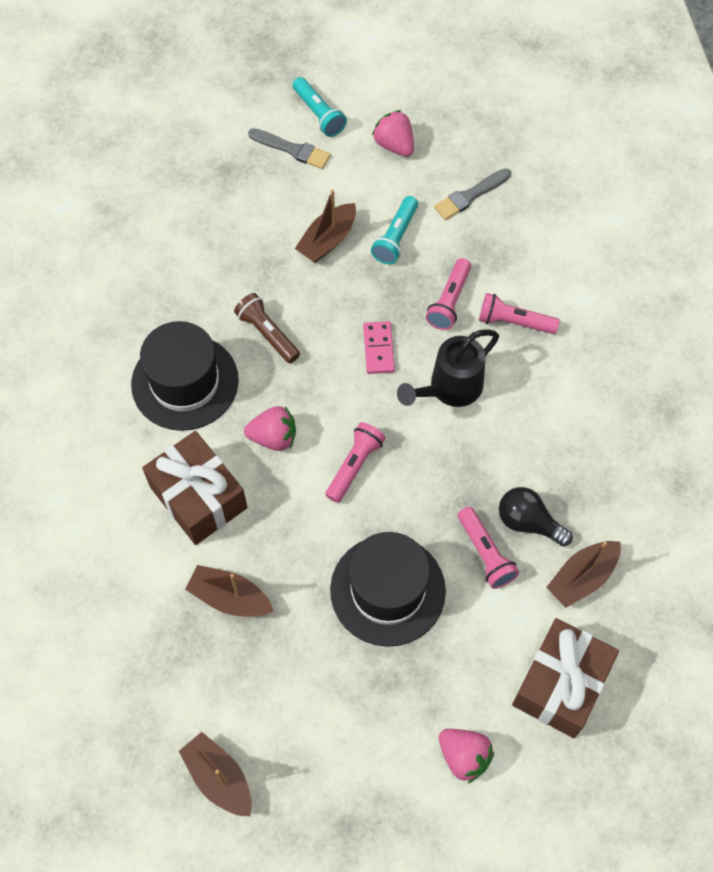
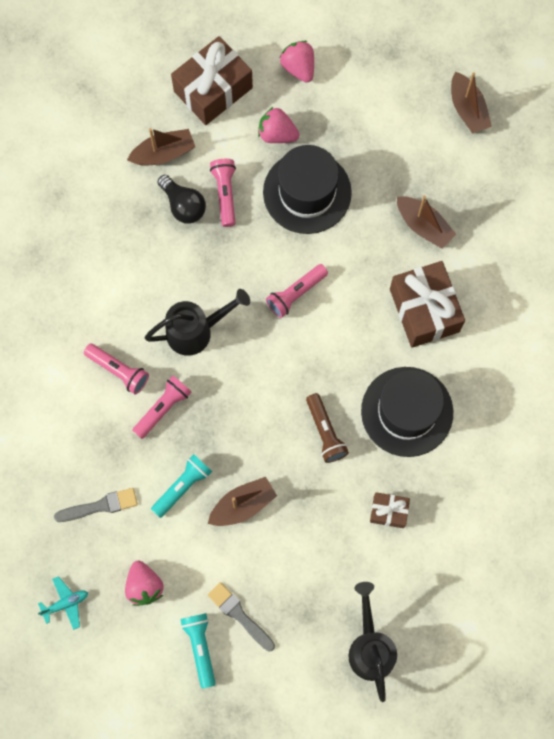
camera: 160 degrees left, 10 degrees up
(155, 161) = (370, 648): none -> black watering can
(174, 281) = (388, 512): none -> brown gift
(273, 437) = (350, 339): pink strawberry -> pink strawberry (277, 134)
(378, 349) = (239, 385): pink domino -> none
(462, 109) = (66, 603): none -> turquoise plane

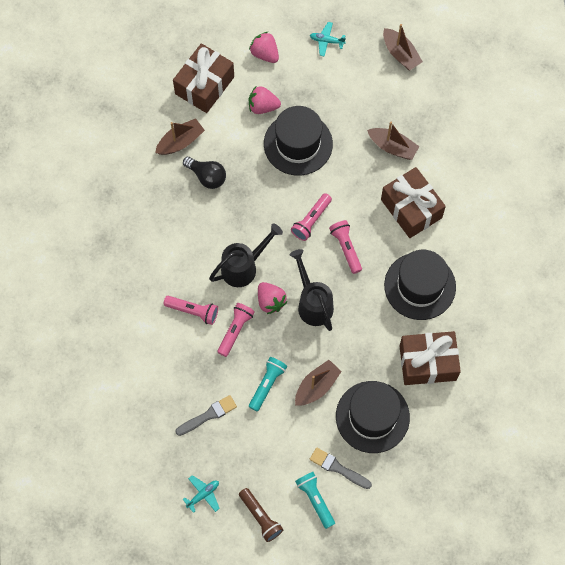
camera: 15 degrees left, 5 degrees down
(144, 586) = (259, 466): pink strawberry -> pink strawberry (270, 301)
(225, 194) = (236, 160): pink flashlight -> pink flashlight (346, 248)
(300, 562) = (372, 417): none -> black hat
(325, 432) = (363, 316): brown flashlight -> brown flashlight (260, 517)
(370, 648) = (443, 466): black watering can -> black watering can (313, 303)
(380, 70) = (326, 41): none -> turquoise plane
(388, 512) = (427, 363): brown gift -> brown gift, size x1.96

